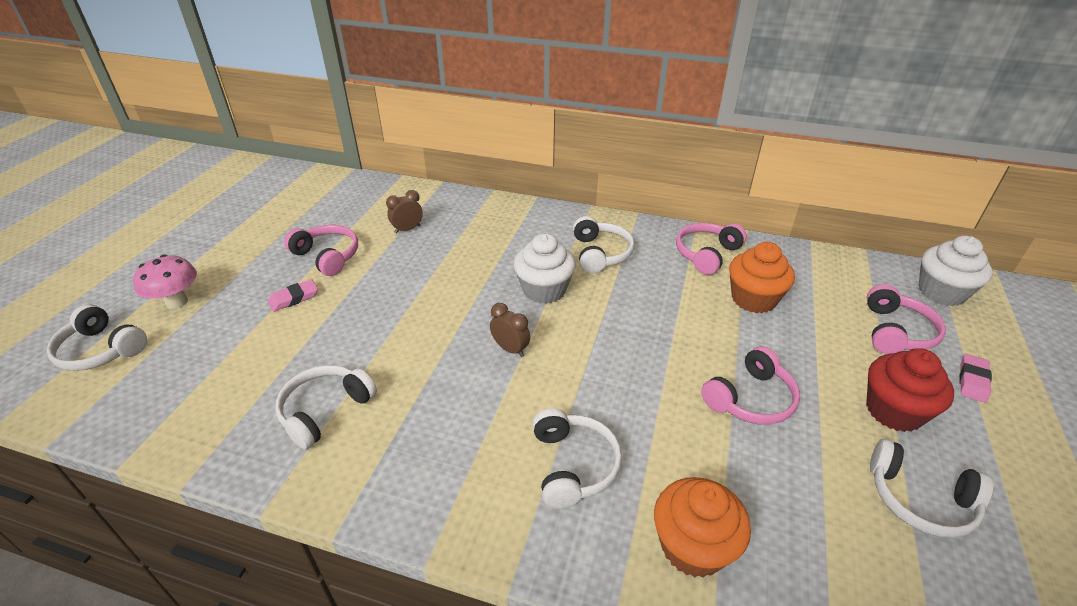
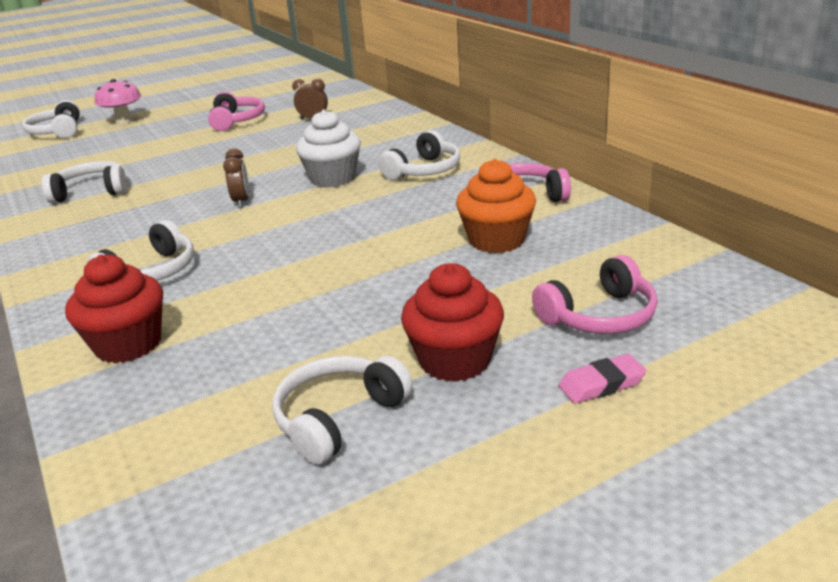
camera: 45 degrees right, 10 degrees down
(294, 298) = (178, 136): pink eraser -> none
(693, 546) = (128, 344): orange cupcake -> red cupcake
(750, 399) = (344, 295): pink headphones -> none
(920, 499) = (339, 418): white headphones -> white headphones turned 60 degrees clockwise
(941, 292) = (745, 312): white cupcake -> none

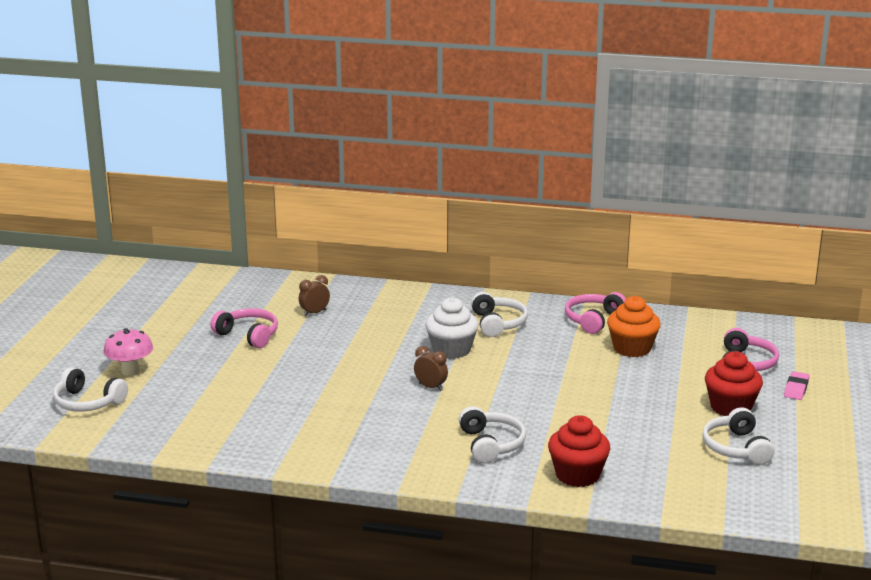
camera: 50 degrees left, 5 degrees down
(91, 192) = (294, 427): white headphones -> none

